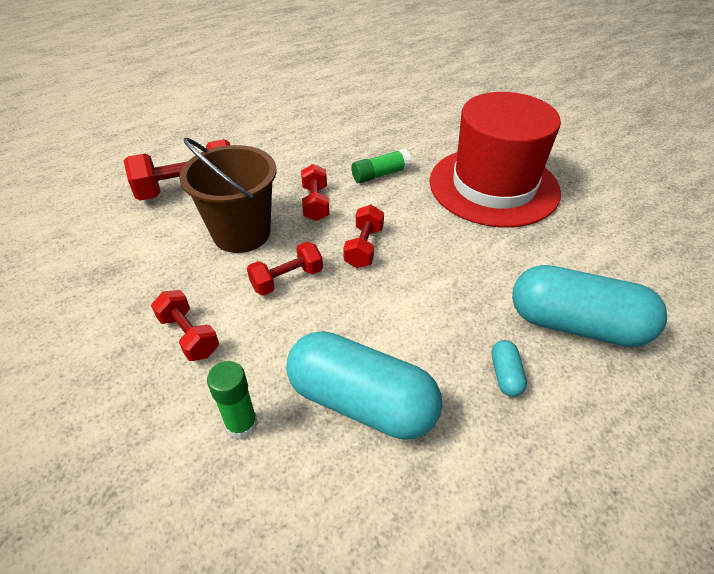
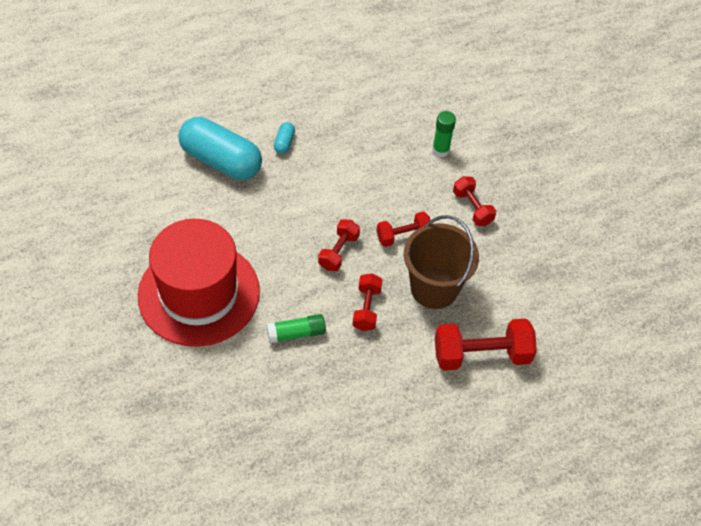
camera: 170 degrees left, 10 degrees up
(361, 402) = (372, 147): turquoise capsule -> none

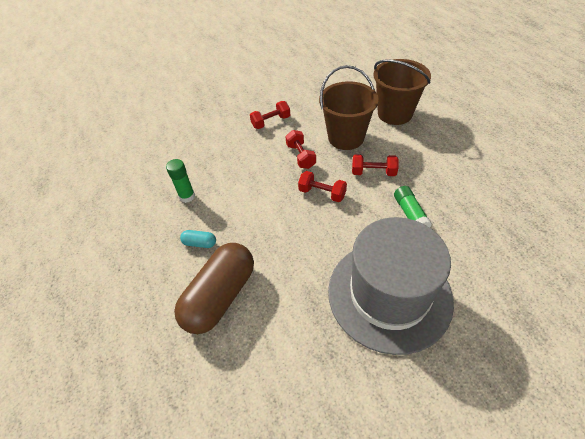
camera: 85 degrees left, 5 degrees down
(199, 293) = (389, 294): red hat -> grey hat
(221, 161) = (220, 296): turquoise capsule -> brown capsule
(440, 150) = (215, 140): green glue stick -> green glue stick (187, 196)
(481, 355) = (394, 114): red dumbbell -> brown bucket

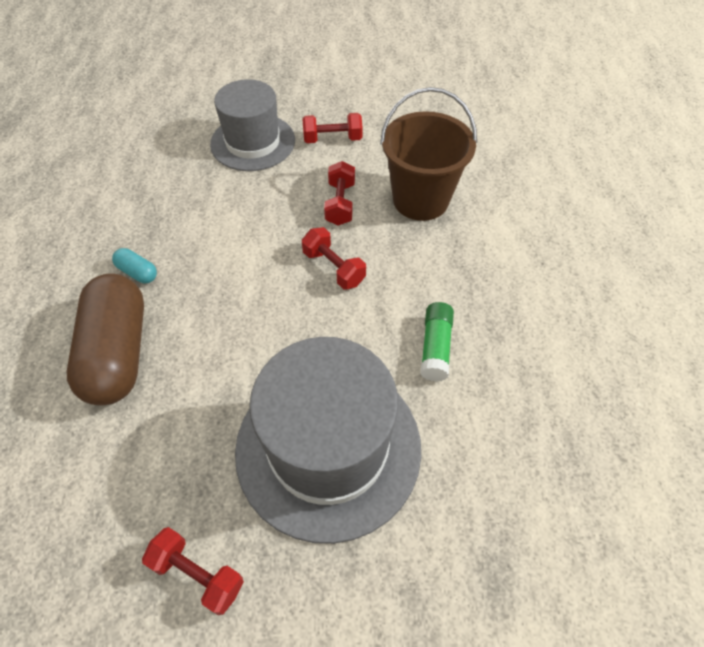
camera: 20 degrees right, 5 degrees up
(187, 196) = (161, 203): green glue stick -> none
(220, 296) = (118, 352): brown capsule -> brown capsule turned 60 degrees counterclockwise
(222, 140) = (253, 142): none -> grey hat
(373, 172) = (425, 266): red dumbbell -> red dumbbell (198, 574)
(394, 114) = (517, 189): brown bucket -> none

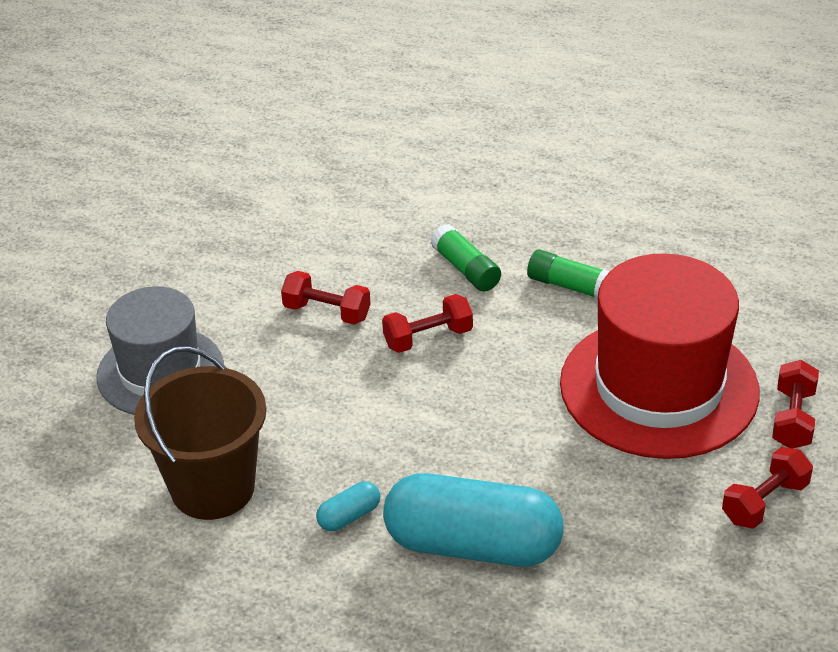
camera: 70 degrees left, 15 degrees down
(118, 352) = (473, 545): brown capsule -> turquoise capsule
(328, 447) = (659, 387): grey hat -> red hat
(332, 139) = (203, 295): red dumbbell -> red dumbbell (793, 419)
(420, 200) = (357, 246): brown bucket -> brown bucket (213, 488)
(424, 270) = (465, 269): none -> green glue stick

